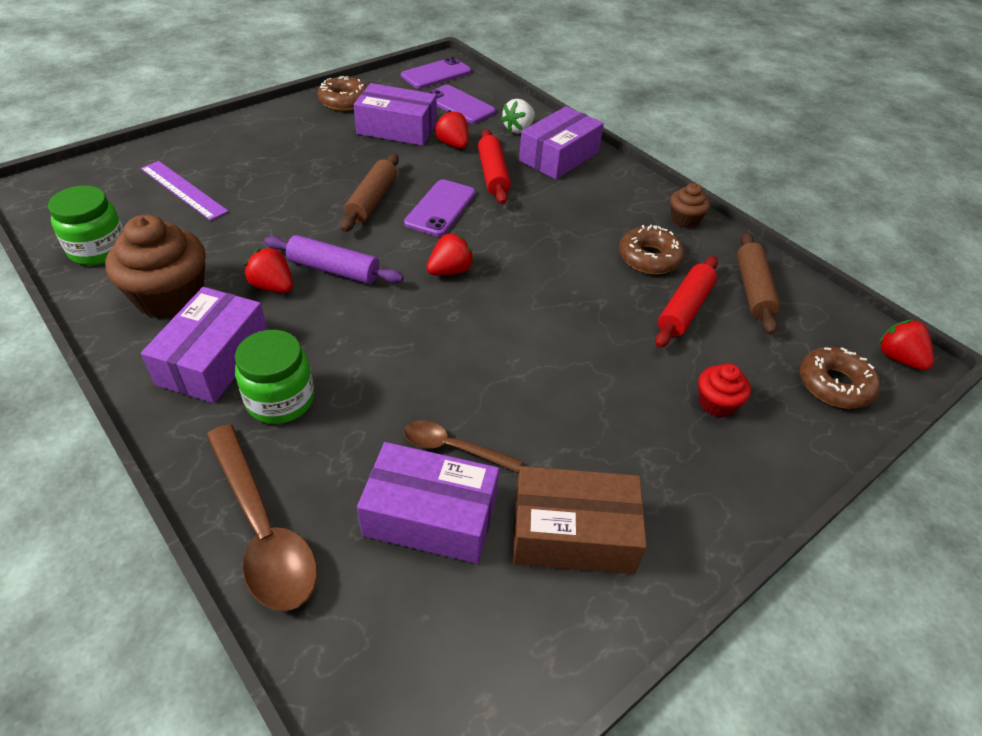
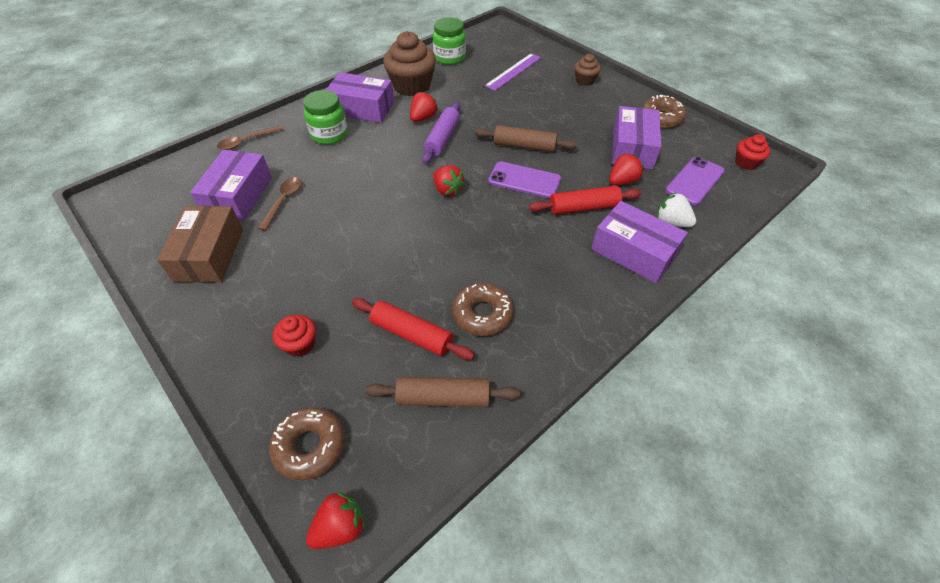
camera: 90 degrees right, 5 degrees up
(262, 529) = (247, 141): brown spoon -> brown spoon, size x0.56
(436, 74) = (746, 163): purple phone -> red cupcake
(684, 220) = (552, 350): brown cupcake -> brown cupcake (585, 80)

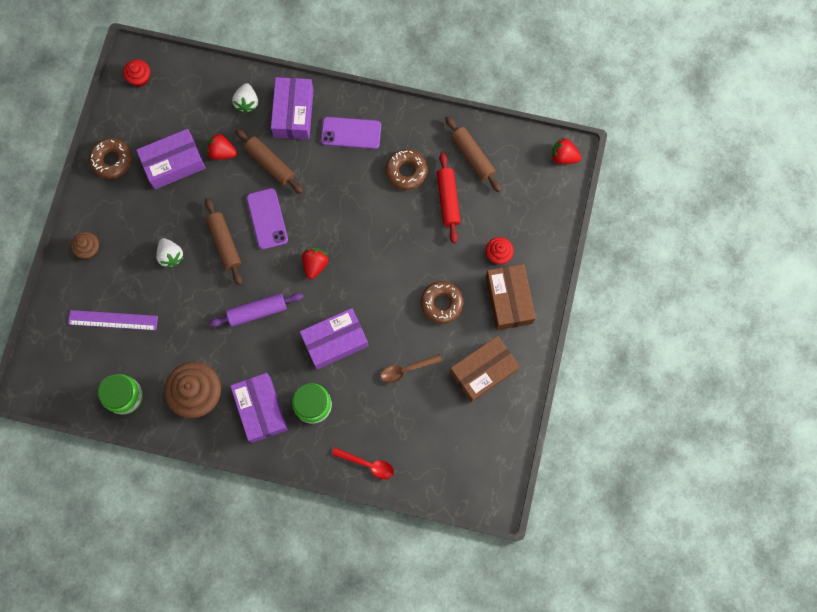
camera: 125 degrees left, 25 degrees up
(238, 196) = (424, 407): purple box -> purple box (335, 341)
(243, 321) = (509, 300): none -> brown box
(247, 141) = (367, 464): brown spoon -> red spoon
(310, 446) = (543, 200): brown donut -> brown donut (441, 303)
(423, 118) = (240, 347): red strawberry -> none
(540, 115) = (171, 256): none -> white strawberry
(583, 207) = (270, 164): red rolling pin -> brown rolling pin
(695, 181) = (188, 104): purple phone -> purple phone (351, 133)

